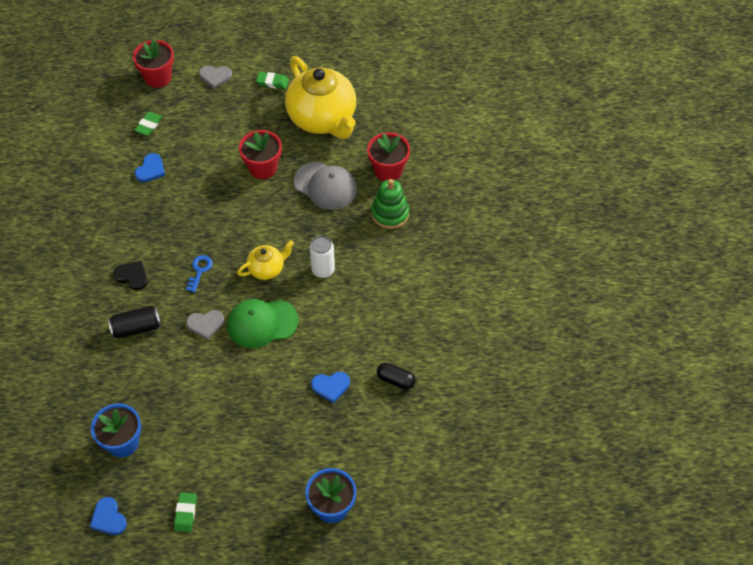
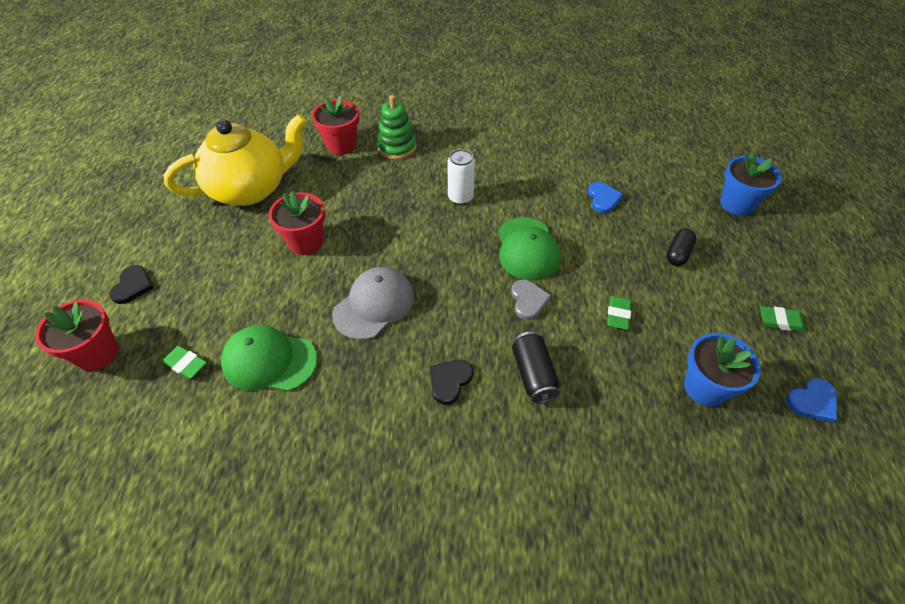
camera: 85 degrees left, 5 degrees down
(150, 169) = (269, 361): blue heart -> green cap
(199, 271) = (449, 306): blue key -> none
(215, 76) = (133, 286): grey heart -> black heart
(267, 269) = (453, 242): yellow teapot -> none
(272, 82) = (173, 229): green eraser -> green eraser (618, 315)
(325, 186) = (348, 191): grey cap -> grey cap (374, 305)
(396, 380) = (591, 155): black capsule -> black capsule (678, 254)

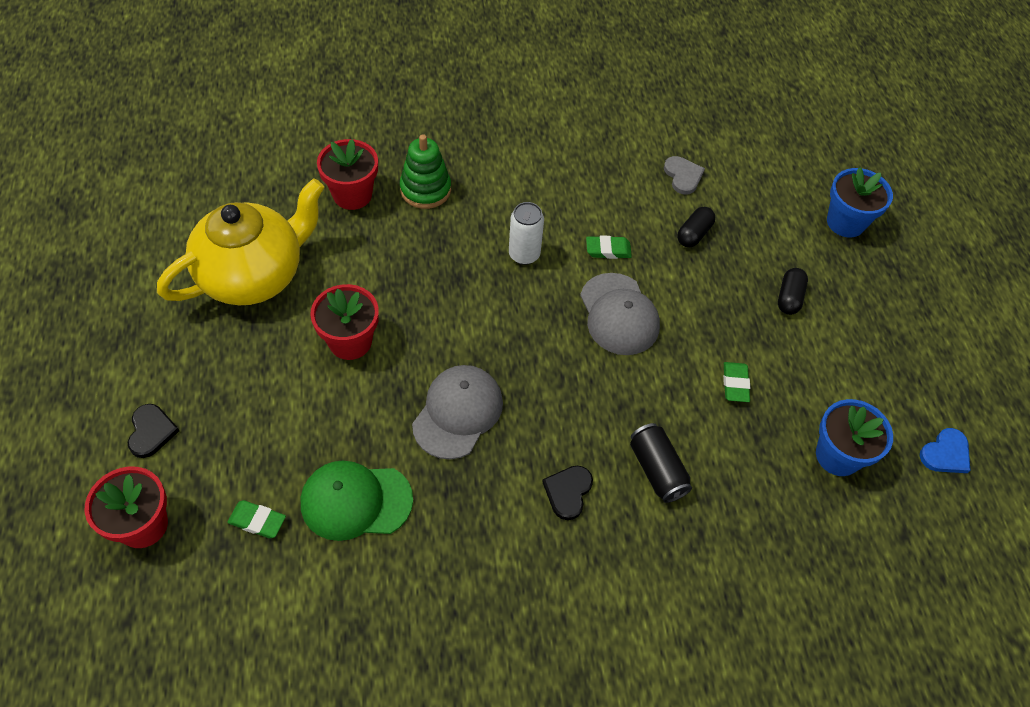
camera: 15 degrees left, 5 degrees up
(527, 249) = (619, 314): green cap -> grey cap
(528, 300) = (633, 381): grey heart -> grey heart (683, 176)
(603, 198) = (694, 234): blue heart -> black capsule
(780, 321) = (906, 366): green eraser -> green eraser (608, 250)

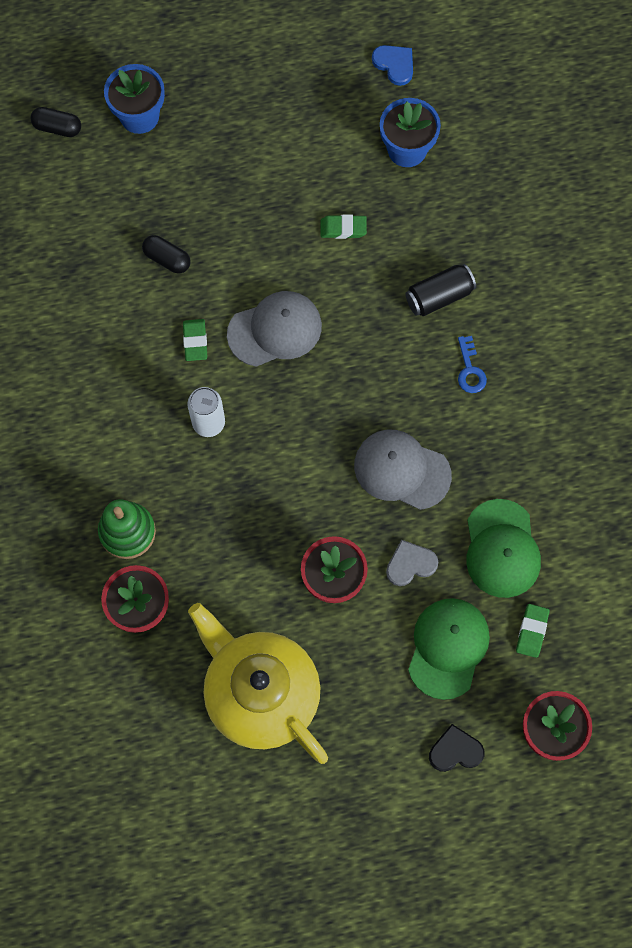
camera: 90 degrees left, 15 degrees up
(259, 436) = (448, 648): none -> green cap
(568, 492) = (470, 370): black heart -> blue key
(683, 176) = (88, 268): grey heart -> grey heart (410, 564)
(789, 298) = (239, 175): black capsule -> black capsule (57, 128)

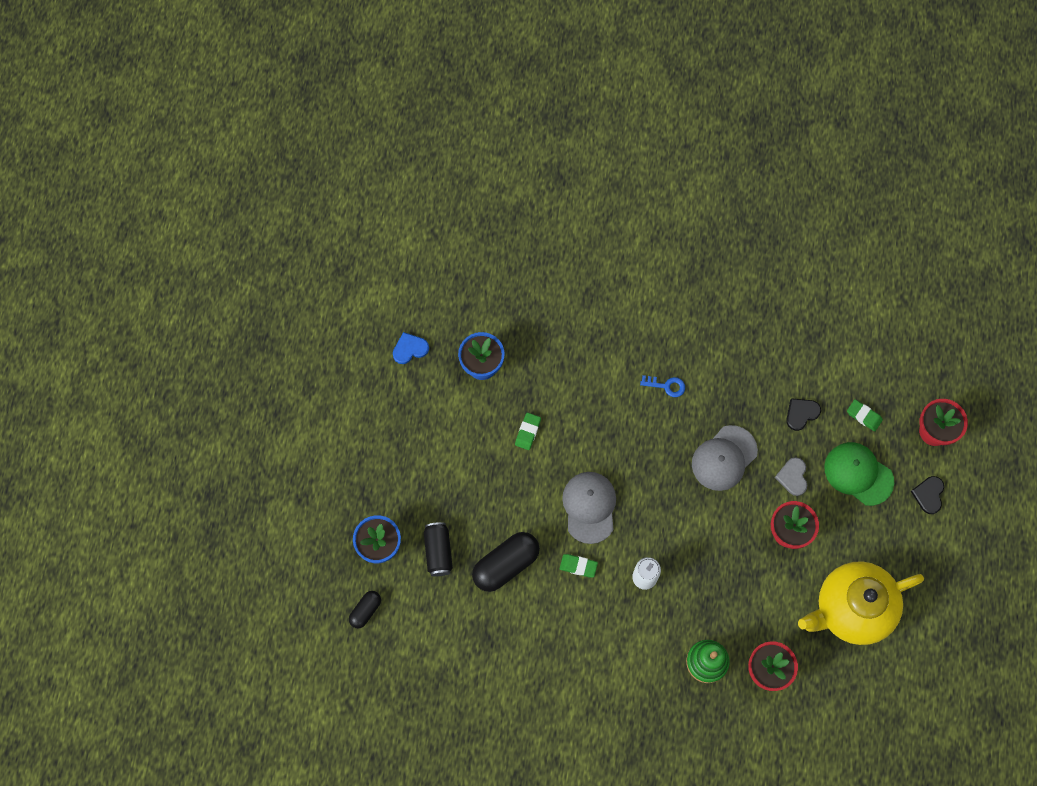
camera: 70 degrees left, 0 degrees up
(167, 259) = (506, 564): black capsule -> black capsule, size x1.83
(439, 296) = (604, 386): black can -> black can (438, 551)
(502, 549) = (801, 413): green cap -> black heart

